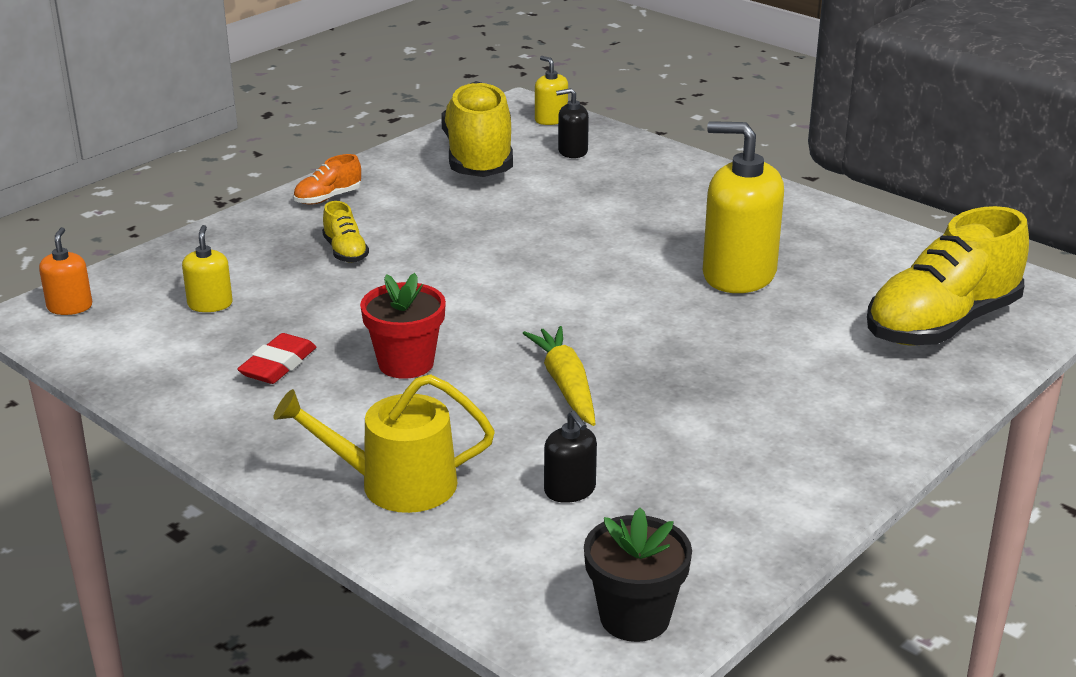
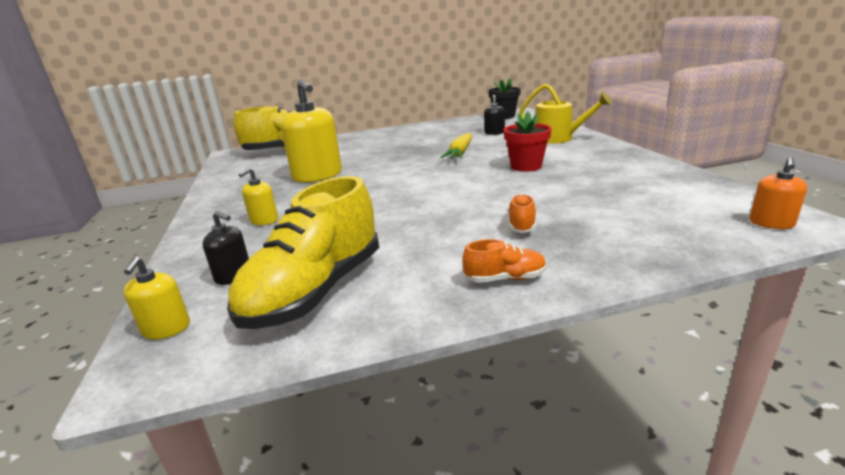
camera: 145 degrees left, 5 degrees down
(210, 304) = (642, 207): yellow soap dispenser -> yellow soap dispenser (264, 220)
(278, 365) = (598, 173): red eraser -> none
(345, 252) = (521, 224): yellow shoe -> orange shoe

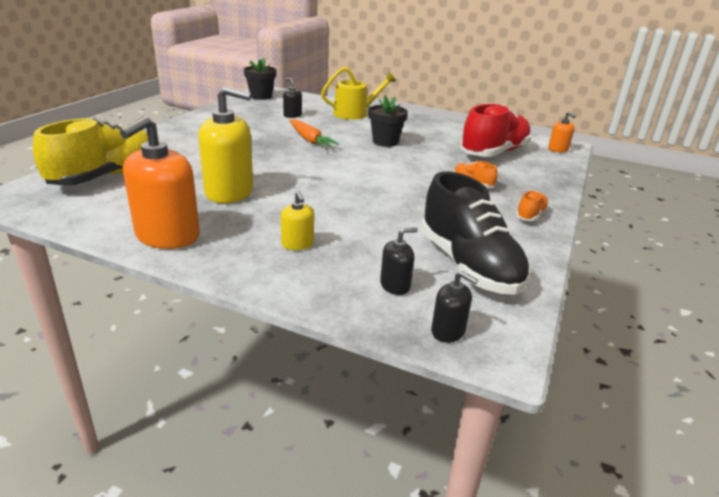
camera: 55 degrees left, 5 degrees up
(166, 329) = (448, 331): yellow soap dispenser -> black soap dispenser
(228, 191) = (167, 236): none -> orange soap dispenser
(316, 291) = (468, 265): yellow shoe -> black shoe
(460, 153) = (309, 140): yellow carrot -> orange carrot
(526, 166) = (385, 142): red flower pot -> black flower pot
(638, 203) = (494, 153): none -> red shoe

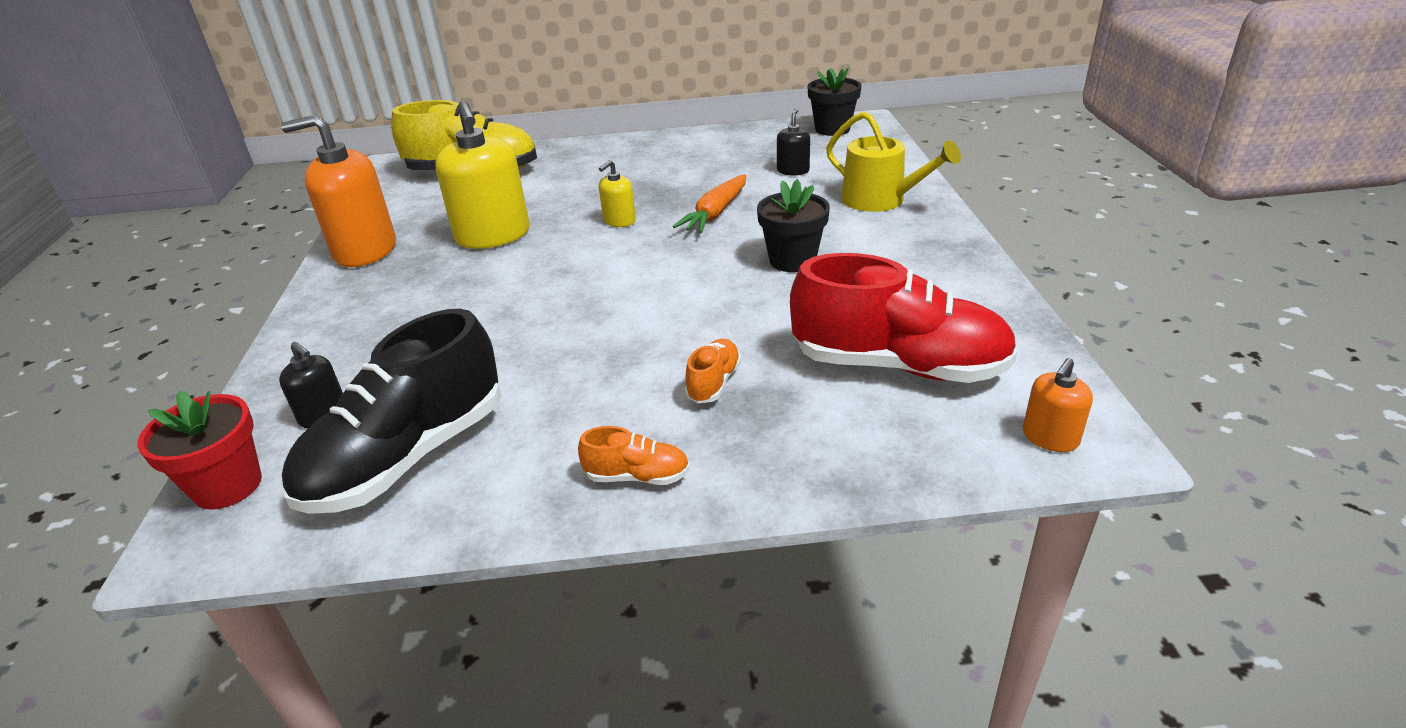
camera: 65 degrees right, 5 degrees up
(297, 244) = (391, 319): yellow soap dispenser -> yellow soap dispenser (619, 221)
(448, 331) = (228, 486): black soap dispenser -> red flower pot

